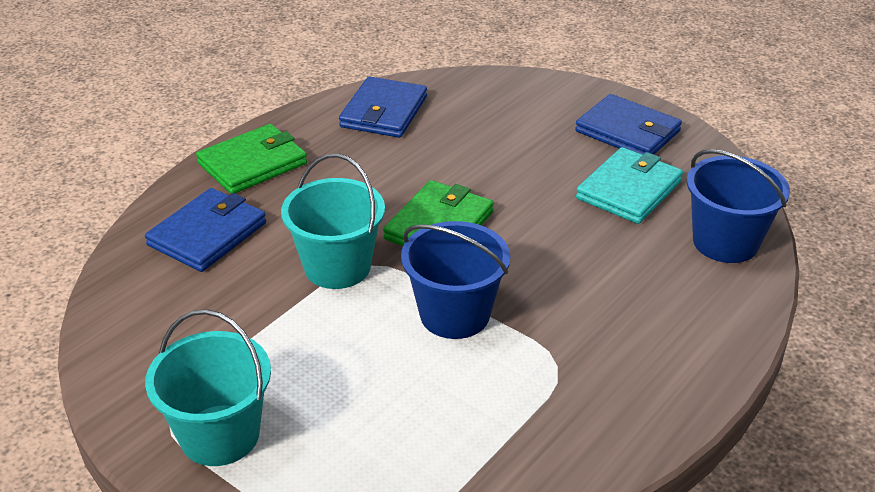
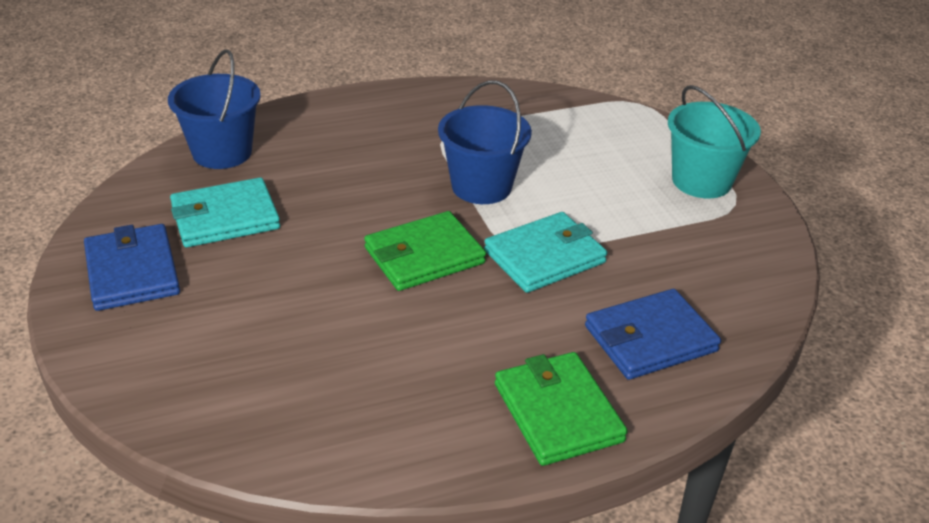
camera: 150 degrees left, 0 degrees up
(252, 163) = (557, 412): green wallet -> green wallet turned 75 degrees clockwise
(337, 267) = (544, 256): turquoise bucket -> turquoise wallet
(384, 112) = (344, 422): blue wallet -> none

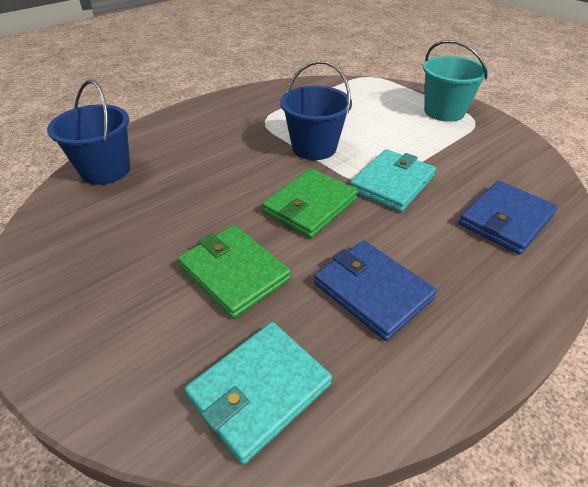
camera: 20 degrees left, 5 degrees up
(132, 271) = (75, 289): blue wallet -> blue wallet (372, 291)
(225, 217) = (136, 219): turquoise wallet -> turquoise wallet (259, 391)
(557, 412) = (496, 297): green wallet -> green wallet (234, 273)

